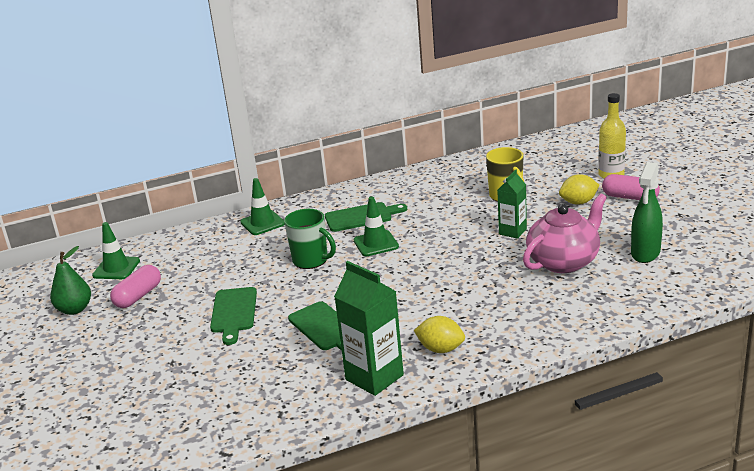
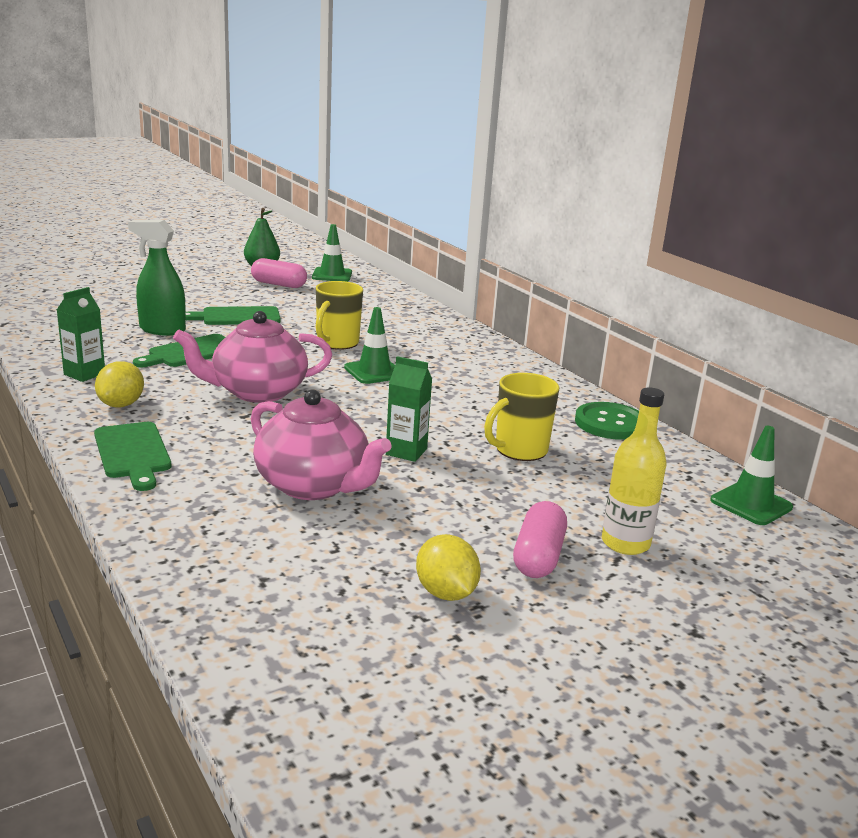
camera: 75 degrees right, 5 degrees down
(262, 223) = (424, 321): green traffic cone -> green traffic cone (751, 504)
(311, 260) = (337, 343): green mug -> yellow mug
(361, 217) = (443, 364): green cutting board -> green cutting board (132, 453)
(374, 377) = (84, 374): green carton -> green carton, size x0.61
(415, 290) = (257, 392): none -> pink teapot
(465, 166) = (610, 423): none -> green button
(578, 202) = (509, 506): yellow lemon -> yellow lemon (446, 593)
(645, 253) = (331, 556): green spray bottle -> green spray bottle (162, 330)

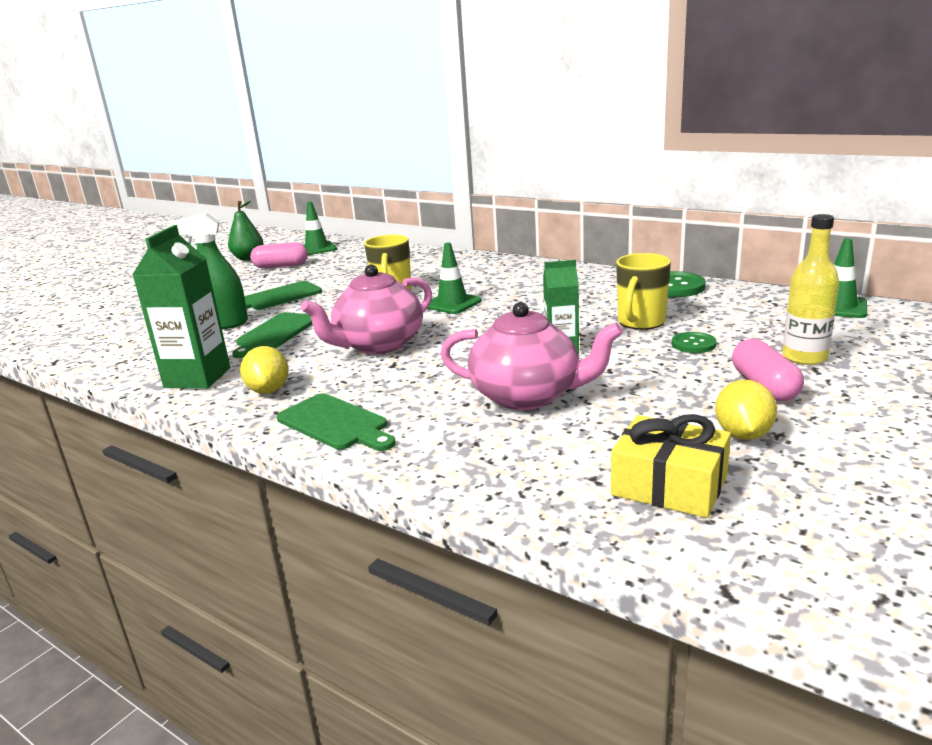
camera: 20 degrees left, 0 degrees up
(84, 374) = (197, 378): green carton -> green carton, size x1.63
(313, 610) = (669, 485): none -> yellow gift
(446, 593) = (743, 434): yellow lemon -> yellow lemon turned 60 degrees clockwise
(536, 490) = (693, 344): none -> green button

